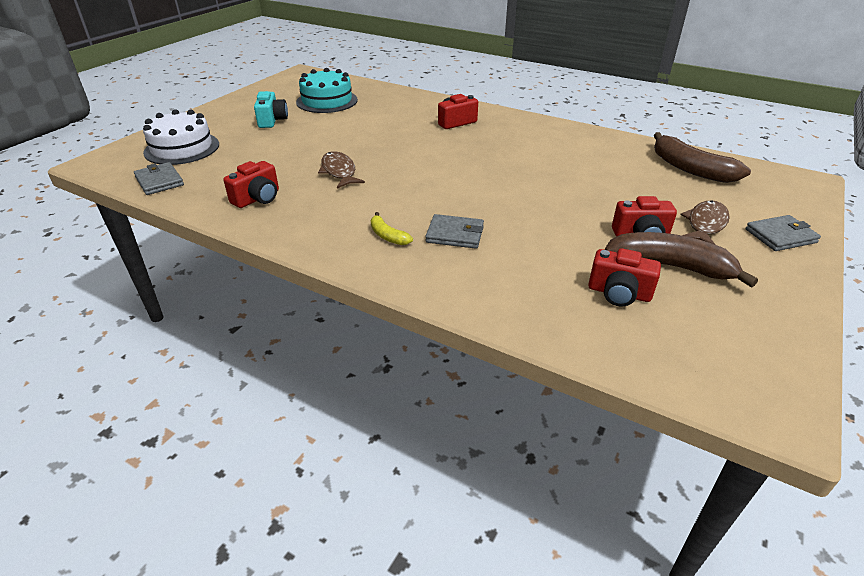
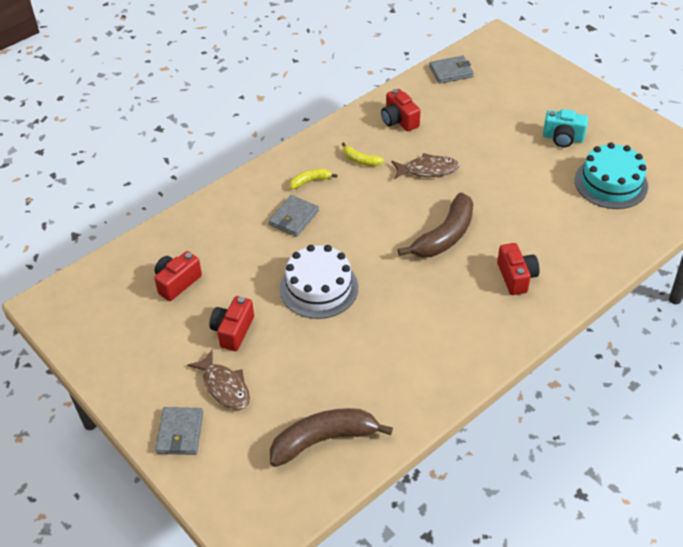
camera: 110 degrees right, 10 degrees up
(182, 148) = (512, 81): white cake -> white cake (319, 287)
(337, 210) = (360, 160): none -> yellow banana
(670, 266) = (187, 328): brown banana -> brown banana (444, 236)

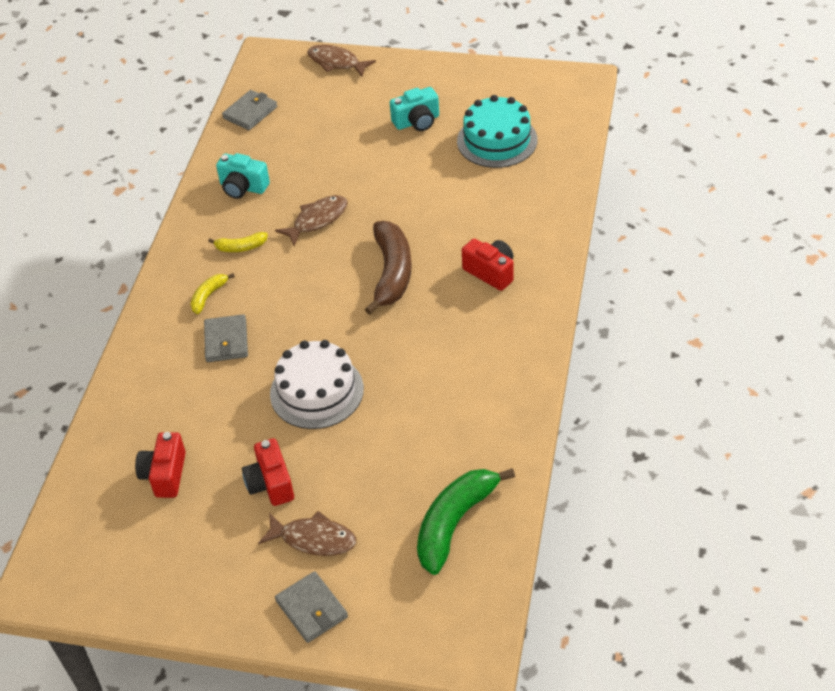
camera: 35 degrees left, 0 degrees up
(324, 440) = (454, 523): brown banana -> green banana
(399, 120) = (243, 187): red camera -> turquoise camera
(543, 66) = (336, 62): none -> brown fish

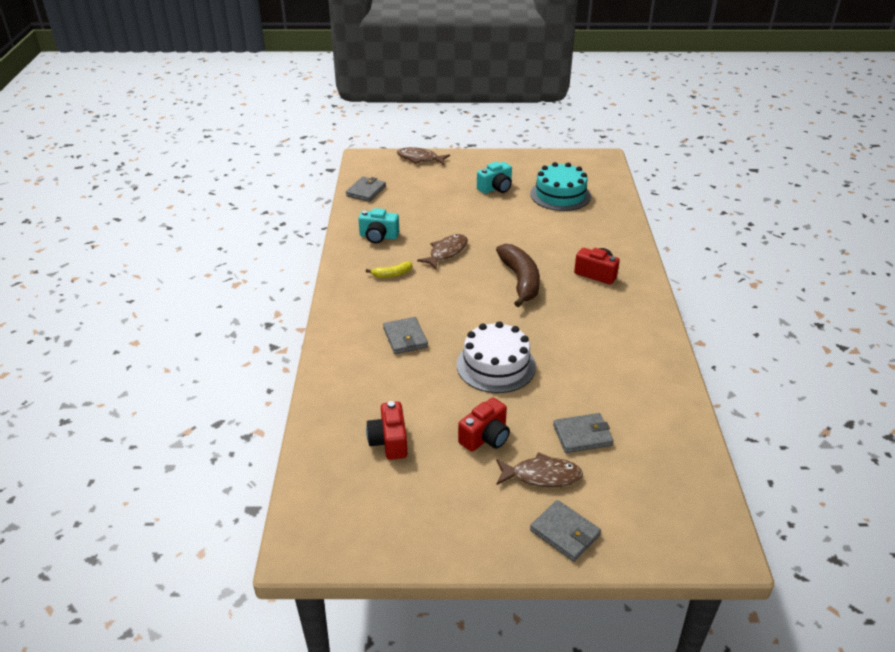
camera: 15 degrees left, 10 degrees down
(208, 296) = (378, 308): yellow banana -> none
(270, 484) = (485, 437): red camera -> red camera turned 105 degrees counterclockwise
(378, 495) = (582, 435): none -> grey wallet
(454, 523) = (655, 448): green banana -> none

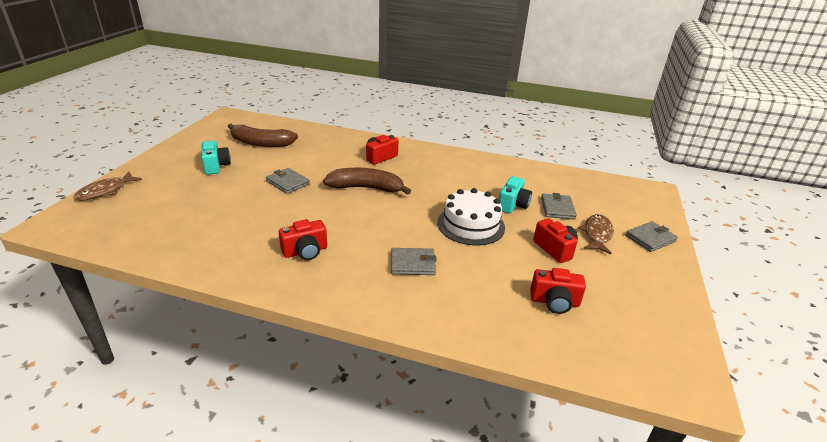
camera: 75 degrees left, 5 degrees down
(366, 191) = (125, 238): grey wallet -> grey wallet (288, 183)
(378, 236) = (228, 247): turquoise camera -> turquoise camera (513, 205)
(392, 274) = (305, 251): yellow banana -> red camera
(446, 252) = (295, 213): brown fish -> none
(560, 195) = (261, 143): turquoise cake -> brown banana

